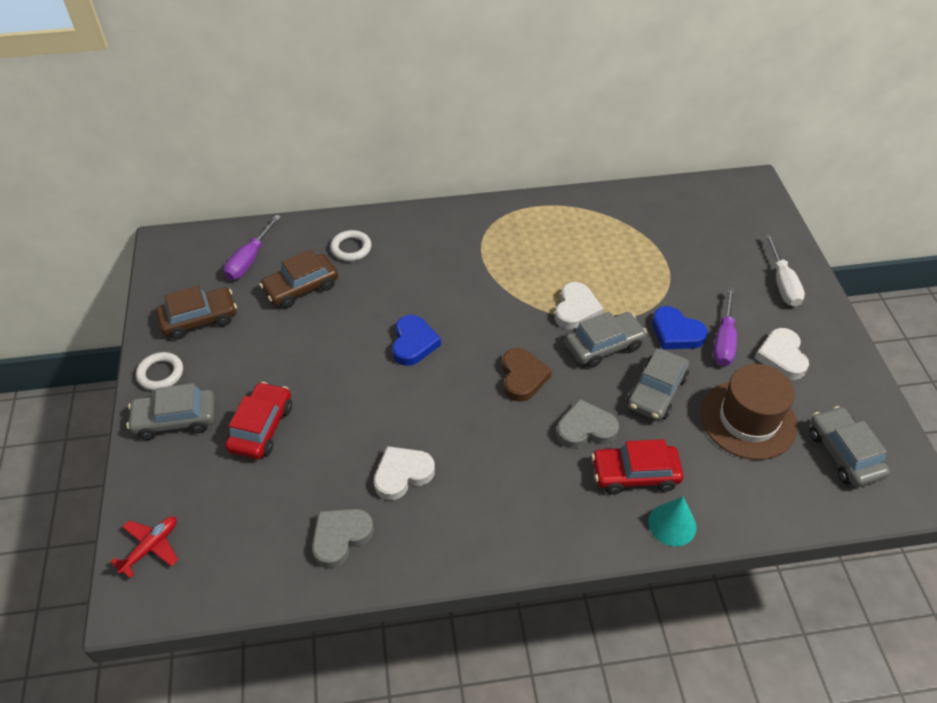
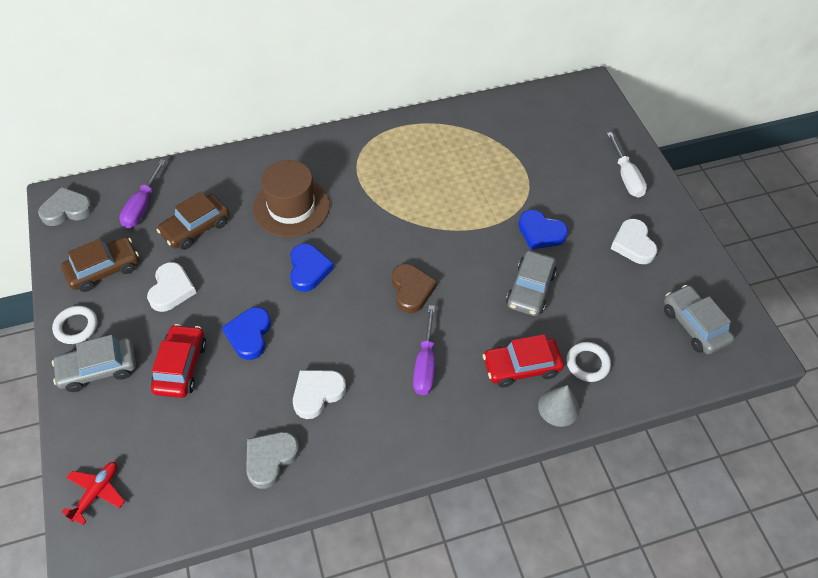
camera: 10 degrees left, 5 degrees up
(339, 404) = (249, 335): none -> blue heart
(351, 248) = (236, 184): white ring -> white ring (587, 363)
(576, 309) = (450, 221): white heart -> white heart (171, 289)
(585, 429) = (473, 331): grey heart -> grey heart (67, 210)
(604, 345) = (479, 252): grey car -> none
(672, 524) = (558, 407): turquoise cone -> grey cone
(723, 341) = (582, 236): purple screwdriver -> purple screwdriver (425, 365)
(748, 419) = (611, 305): brown hat -> brown hat (291, 207)

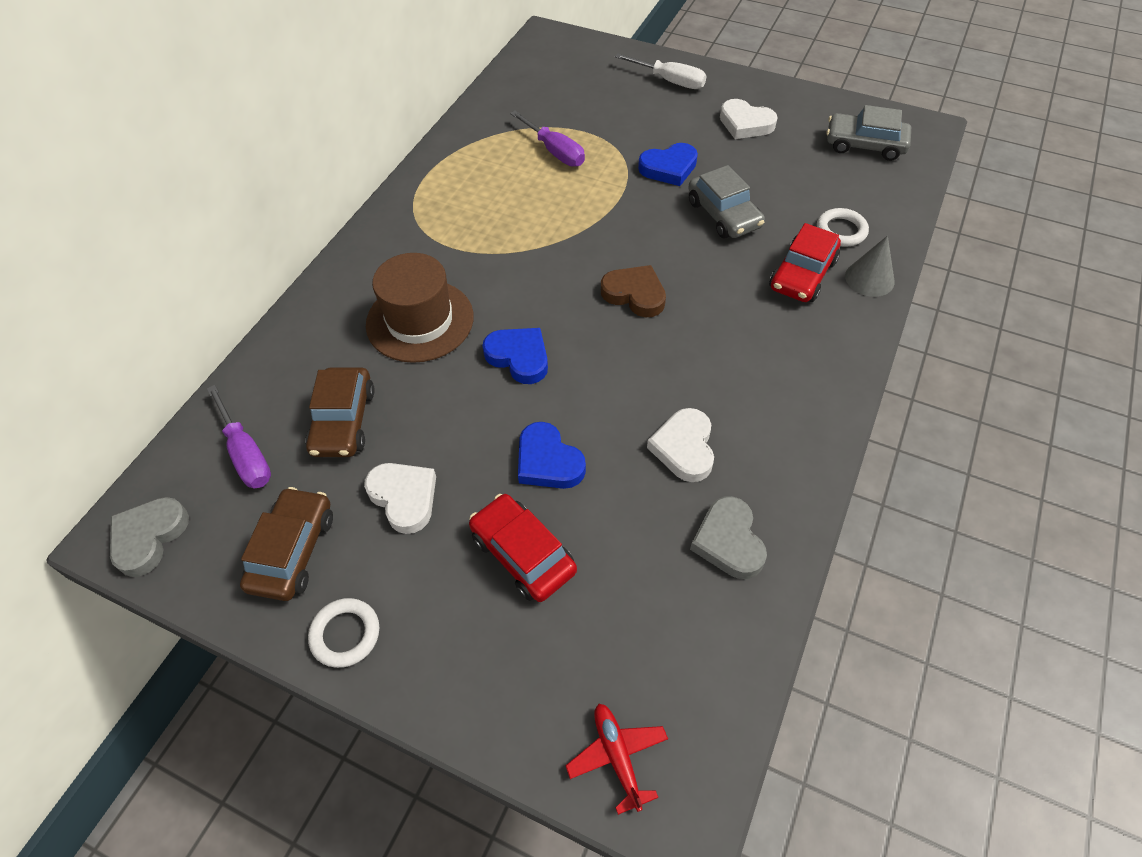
camera: 45 degrees left, 0 degrees up
(98, 369) = (437, 646): grey car -> none
(425, 365) = (733, 340): purple screwdriver -> purple screwdriver (555, 152)

